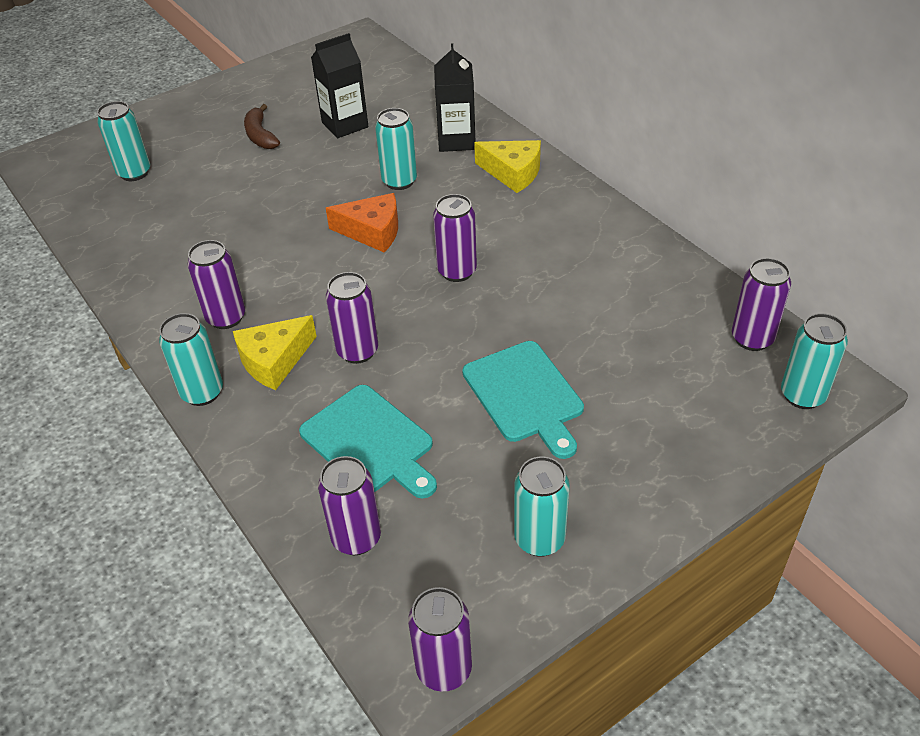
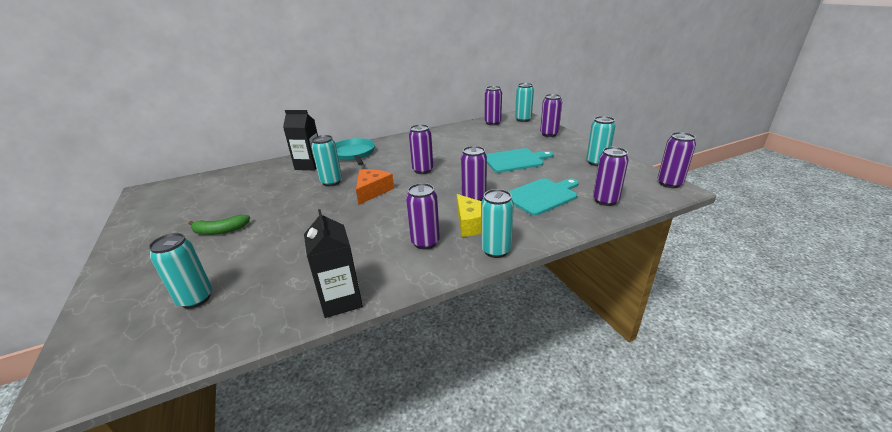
camera: 80 degrees left, 15 degrees down
(260, 135) = (221, 231): brown banana -> green banana
(345, 125) = (250, 197): black carton -> black carton (341, 300)
(513, 173) = (353, 154): yellow cheese -> turquoise pan
(705, 451) = (549, 134): none -> purple can

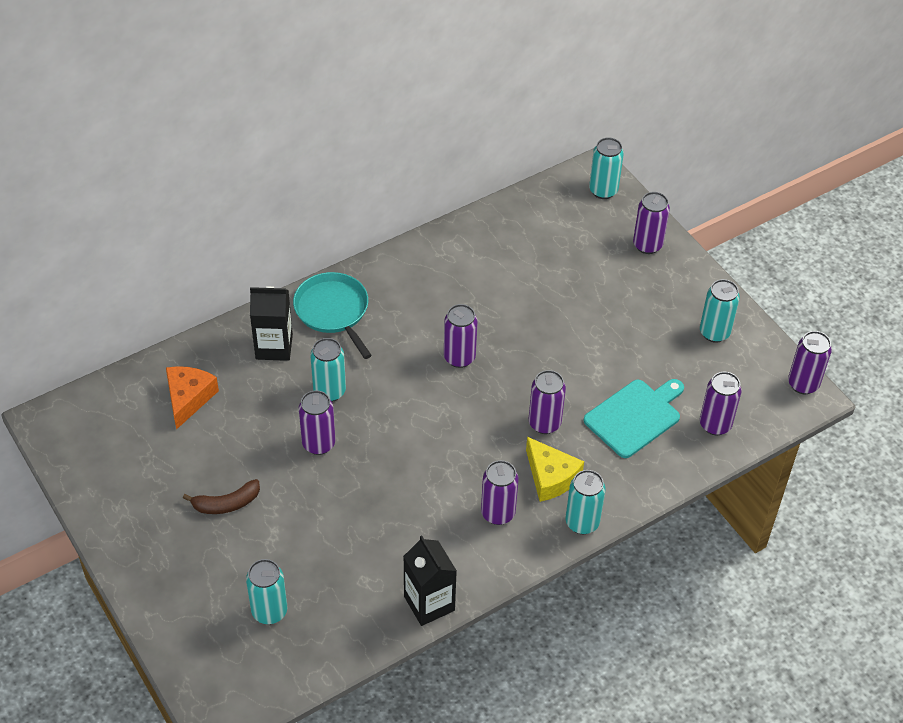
camera: 10 degrees left, 20 degrees up
(221, 231) = (226, 504): green banana -> brown banana
(372, 191) = (399, 412): orange cheese -> orange cheese (188, 398)
(492, 123) = (550, 203): purple can -> purple can (318, 444)
(515, 160) = (595, 328): turquoise cutting board -> none

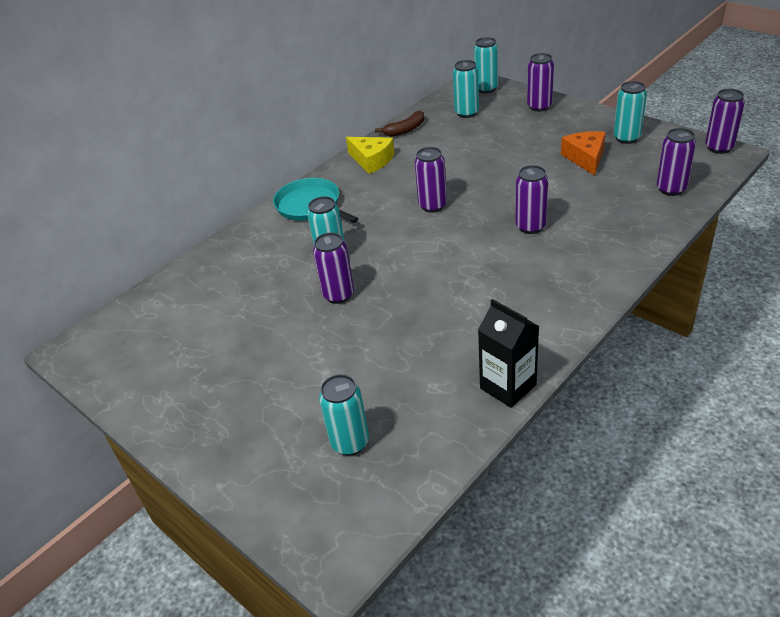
camera: 10 degrees left, 10 degrees down
(188, 398) = (204, 296): orange cheese -> orange cheese (585, 158)
(226, 504) = (269, 364): brown banana -> brown banana (405, 130)
(274, 347) = (269, 241): black carton -> none
(498, 513) = (530, 298): purple can -> none
(550, 477) = (560, 260): yellow cheese -> yellow cheese (372, 160)
(582, 522) = (609, 283): turquoise can -> turquoise can (466, 113)
(635, 416) = (602, 202): turquoise cutting board -> none

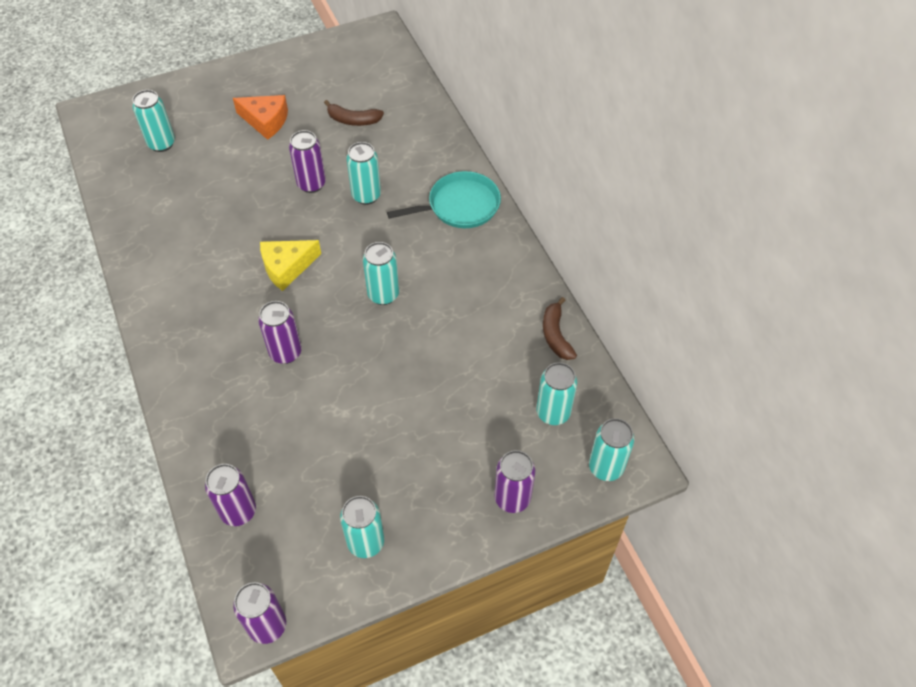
camera: 110 degrees right, 15 degrees up
(232, 307) = (353, 120): none -> brown banana
(372, 160) = (509, 280): yellow cheese -> yellow cheese (287, 267)
(432, 205) = (383, 294): purple can -> turquoise can
(508, 386) = (127, 241): black carton -> none
(585, 158) = (359, 472): orange cheese -> orange cheese (266, 121)

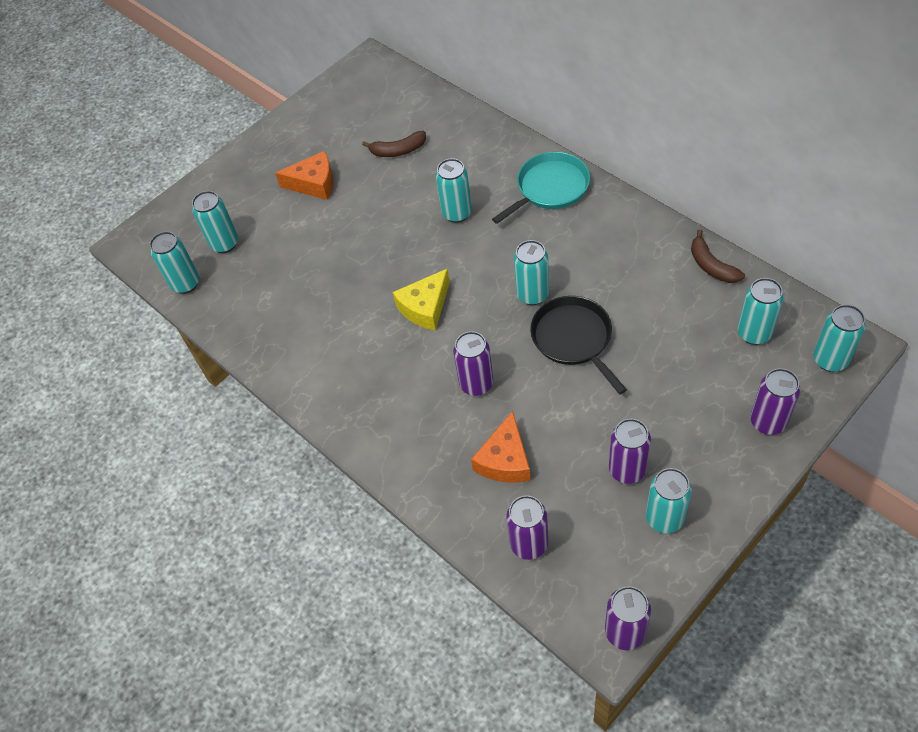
camera: 15 degrees left, 0 degrees up
(110, 165) = (186, 284): none -> turquoise can
(266, 429) = (505, 460): none -> orange cheese
(311, 184) = (397, 223): purple can -> purple can (627, 470)
(393, 349) = (574, 339): none -> black pan

